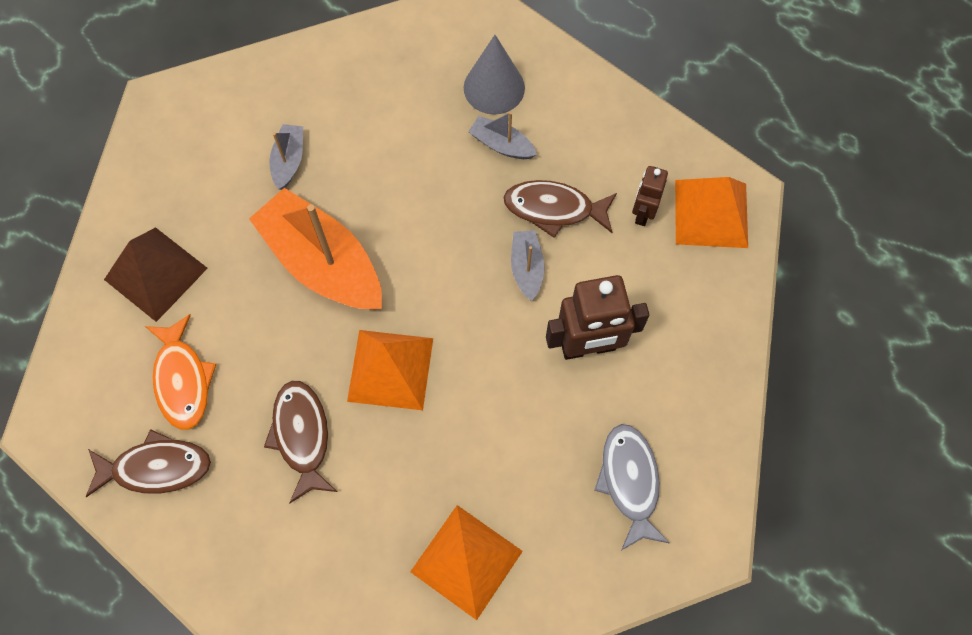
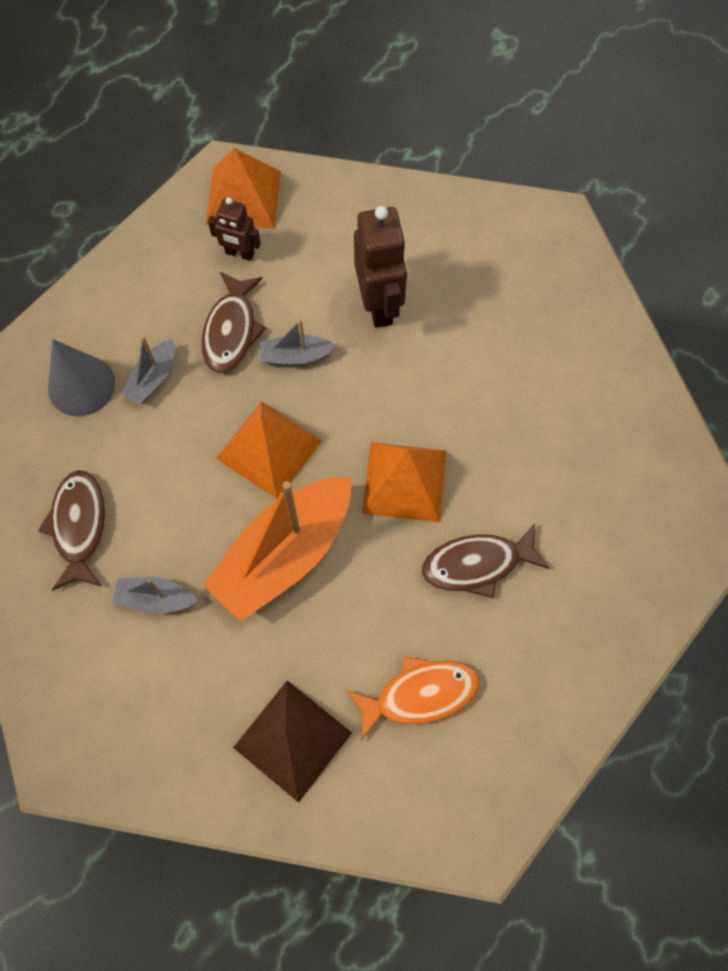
camera: 90 degrees left, 0 degrees up
(156, 468) = (518, 713): brown fish -> brown fish (79, 526)
(466, 561) = (589, 410): orange pyramid -> orange pyramid (268, 449)
(630, 482) = (507, 276): grey fish -> none

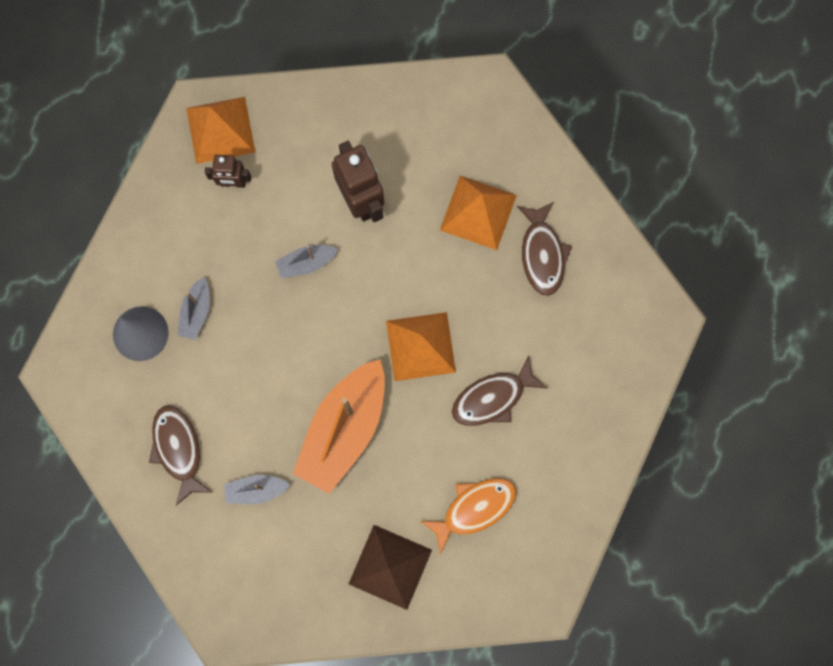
camera: 15 degrees left, 10 degrees up
(231, 330) = (247, 254): brown fish -> brown fish (542, 254)
(268, 449) = (307, 348): orange pyramid -> orange pyramid (478, 212)

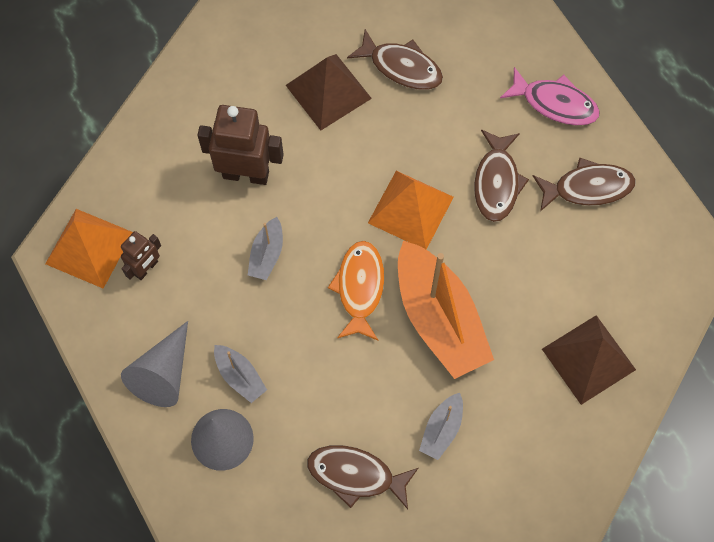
camera: 55 degrees left, 10 degrees down
(161, 255) = (163, 373): none -> grey cone
(474, 509) = (583, 258): orange fish -> orange fish (360, 288)
(478, 212) = (328, 92): orange pyramid -> brown pyramid
(539, 474) = (587, 188): none -> brown fish
(599, 398) = (554, 103): none -> pink fish

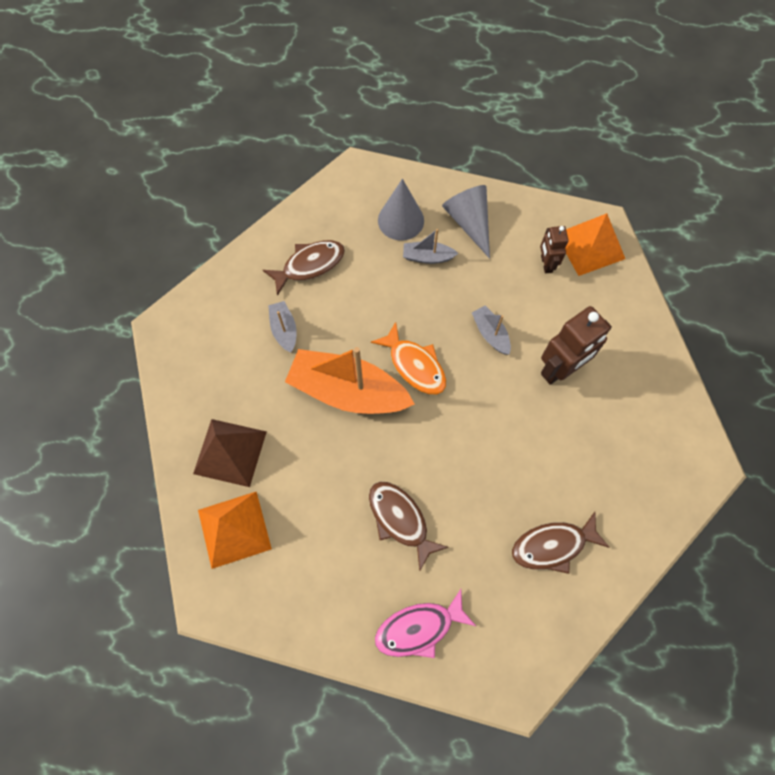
camera: 135 degrees right, 0 degrees up
(328, 92) = (577, 476): brown pyramid -> none
(411, 210) = (436, 444): orange pyramid -> orange pyramid (234, 529)
(587, 188) = (334, 578): brown fish -> none

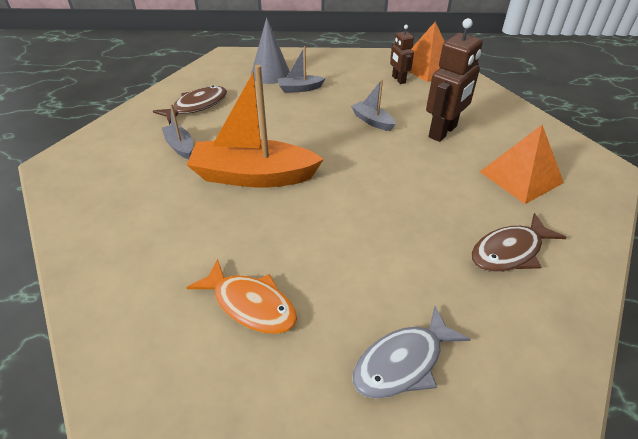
camera: 15 degrees left, 25 degrees down
(230, 452) = (133, 243): brown pyramid -> none
(234, 529) = (144, 311): orange pyramid -> orange pyramid (520, 177)
(400, 520) = (341, 263): brown fish -> none
(414, 365) = (312, 149): orange fish -> orange fish (250, 304)
(419, 628) = (403, 362): pink fish -> grey fish
(469, 222) = (327, 68): grey cone -> none

